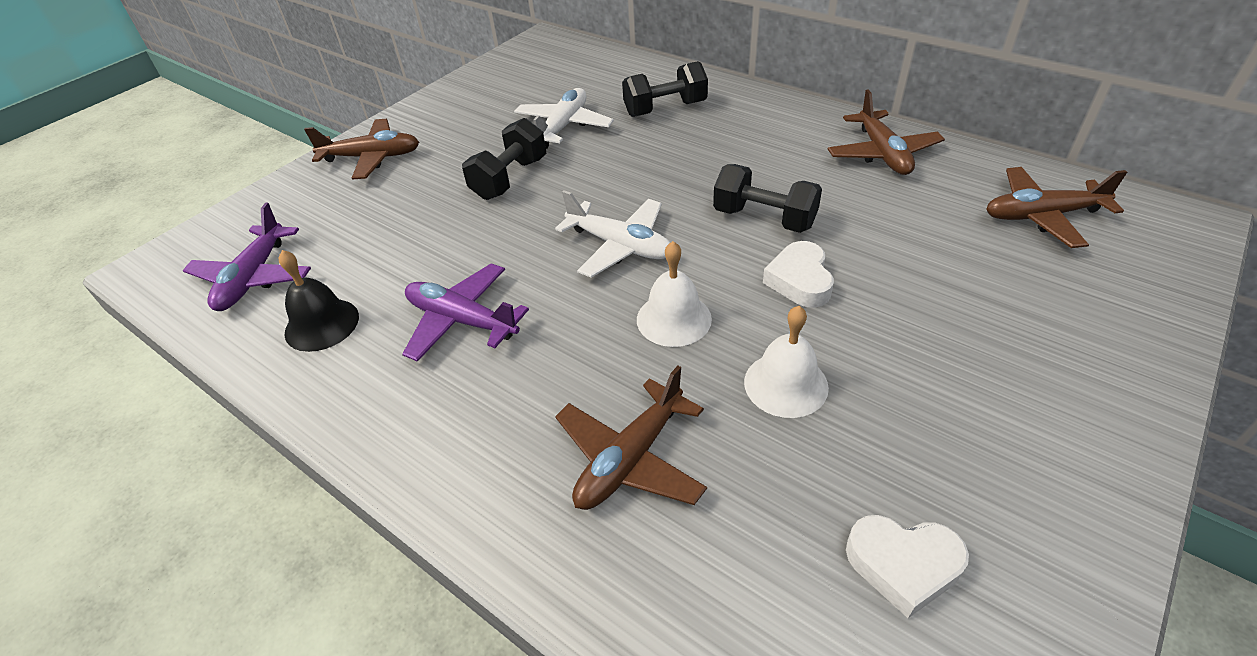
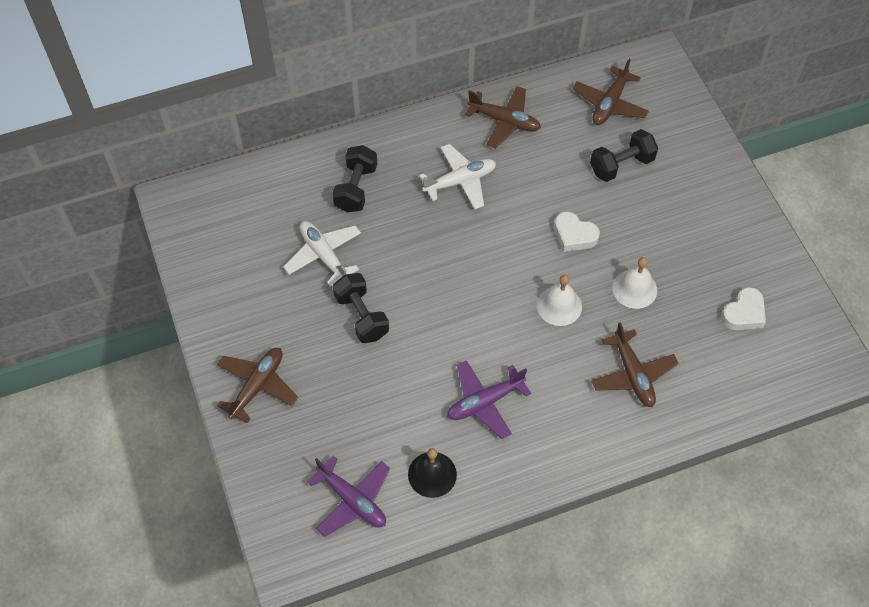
camera: 60 degrees left, 15 degrees up
(620, 246) = (481, 295): white plane -> white plane (460, 181)
(764, 218) = (514, 215): black dumbbell -> black dumbbell (621, 165)

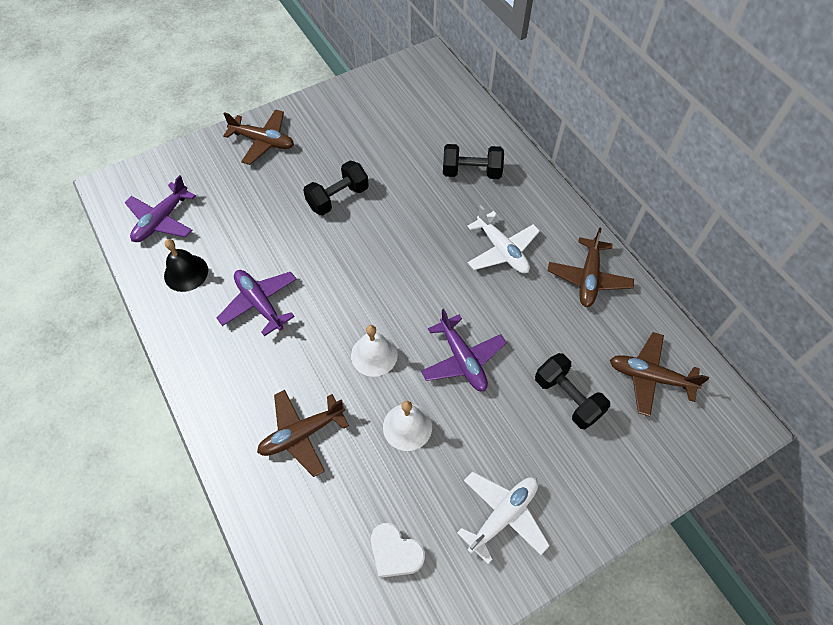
camera: 80 degrees right, 0 degrees up
(324, 255) = (395, 162): white plane -> white plane (503, 516)
(574, 235) = (462, 359): white heart -> purple plane

